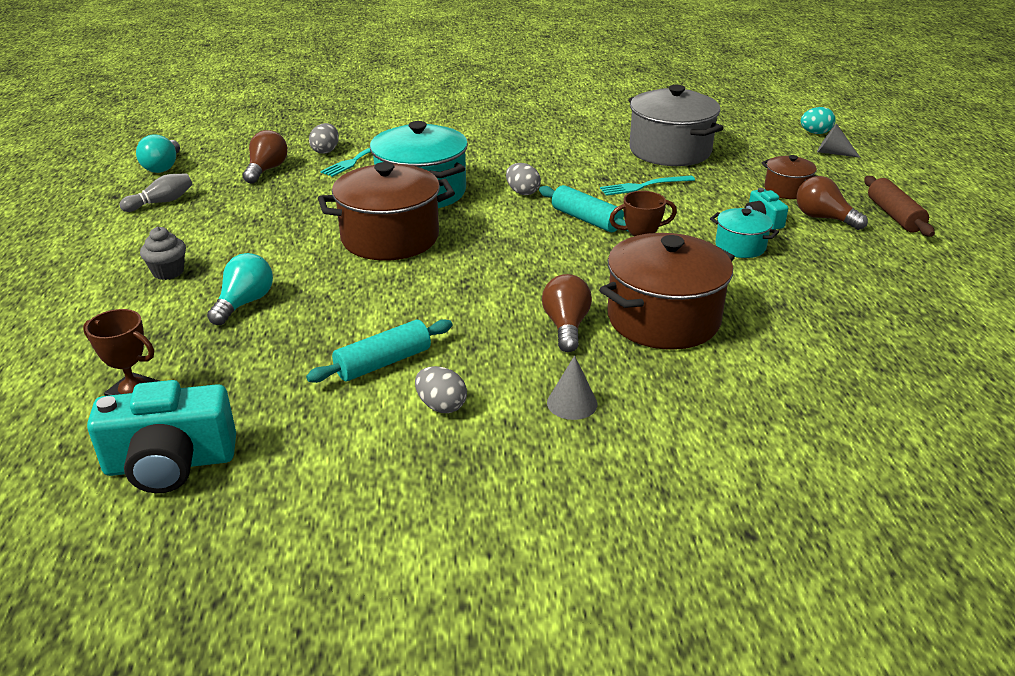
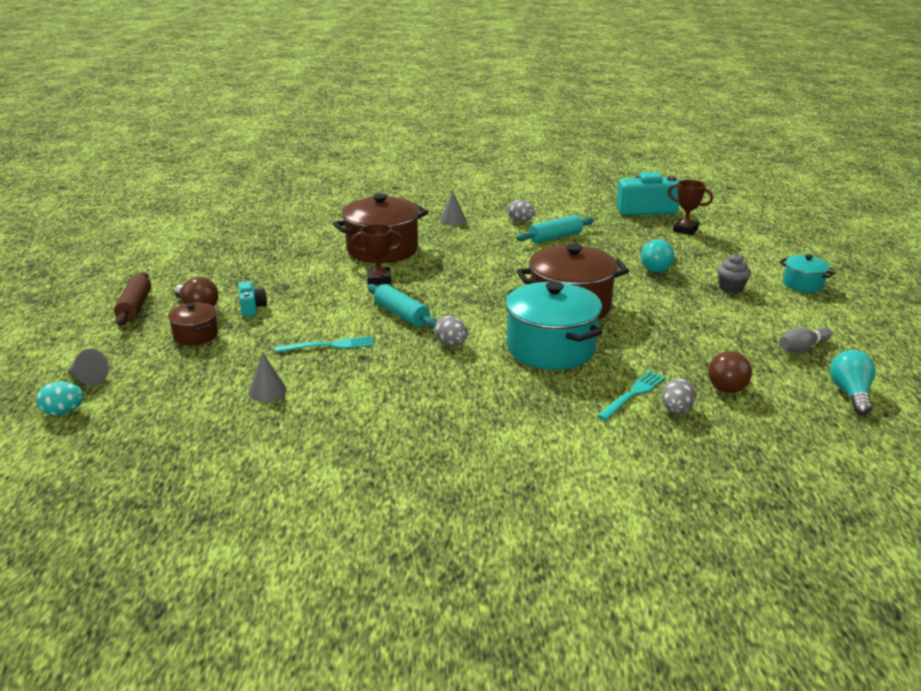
camera: 175 degrees left, 5 degrees down
(566, 326) = (445, 248): brown light bulb -> none
(670, 151) = (267, 391): grey pot -> grey cone
(740, 246) = (291, 288): turquoise pot -> turquoise pot (803, 284)

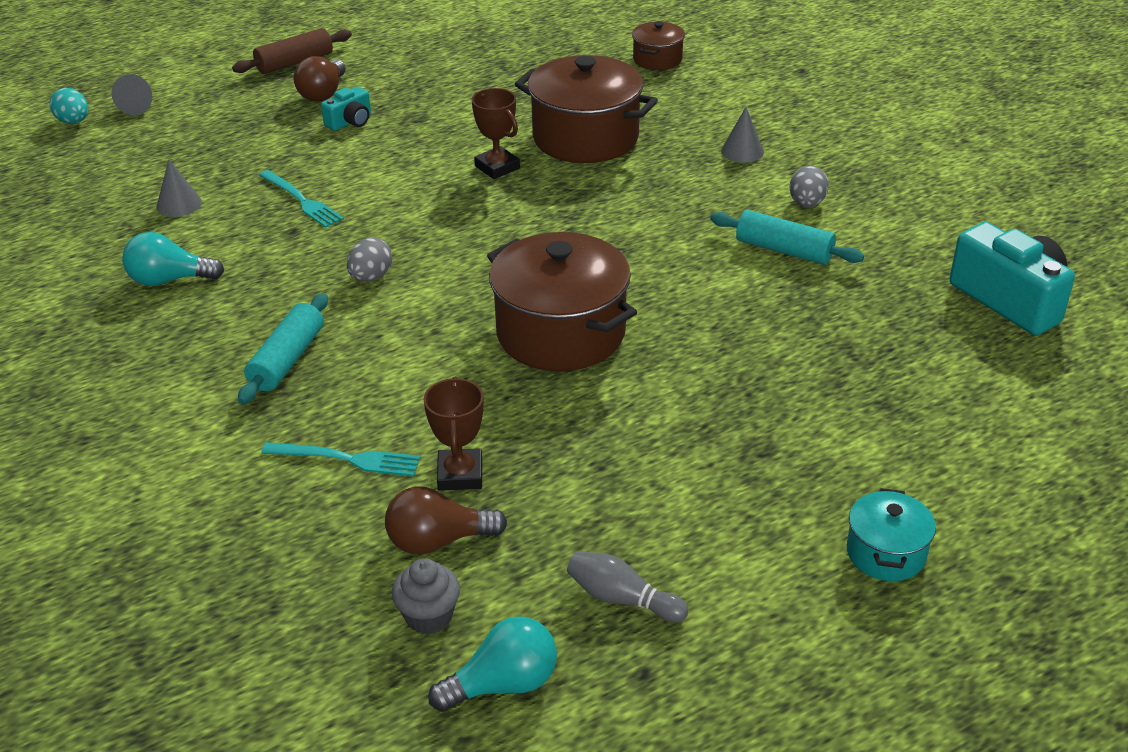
camera: 60 degrees right, 10 degrees up
(196, 335) = (262, 118): brown pot -> brown pot (657, 60)
(401, 315) = (417, 217): turquoise rolling pin -> turquoise rolling pin (287, 360)
(551, 349) = (420, 355): turquoise pot -> none
(658, 267) = (779, 375): turquoise light bulb -> turquoise light bulb (169, 280)
(676, 410) = (328, 509): grey egg -> none
(685, 230) = (974, 364): brown trophy -> brown trophy (460, 474)
(731, 288) = (779, 471): grey cupcake -> grey cupcake (429, 616)

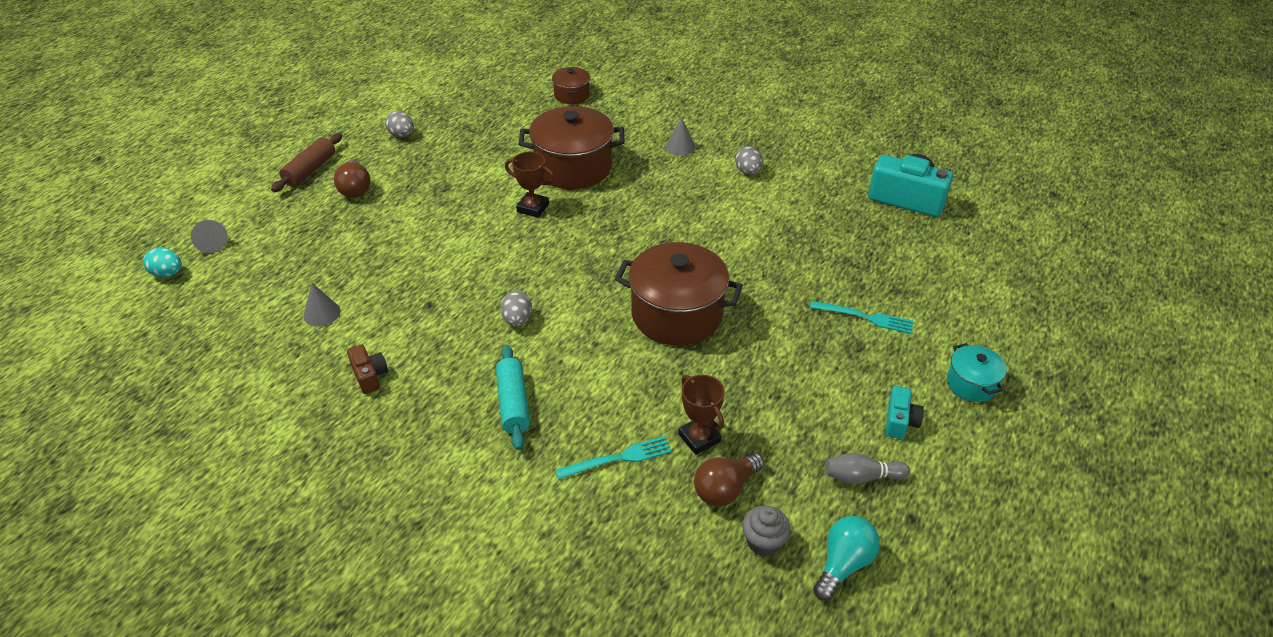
camera: 30 degrees left, 5 degrees up
(169, 280) = (369, 376): turquoise light bulb -> brown camera
(302, 201) = (415, 279): turquoise fork -> turquoise fork (865, 317)
(350, 122) = (396, 205): turquoise camera -> turquoise camera (900, 421)
(421, 53) = (402, 135): none -> grey egg
(784, 250) = (761, 208): turquoise rolling pin -> none

